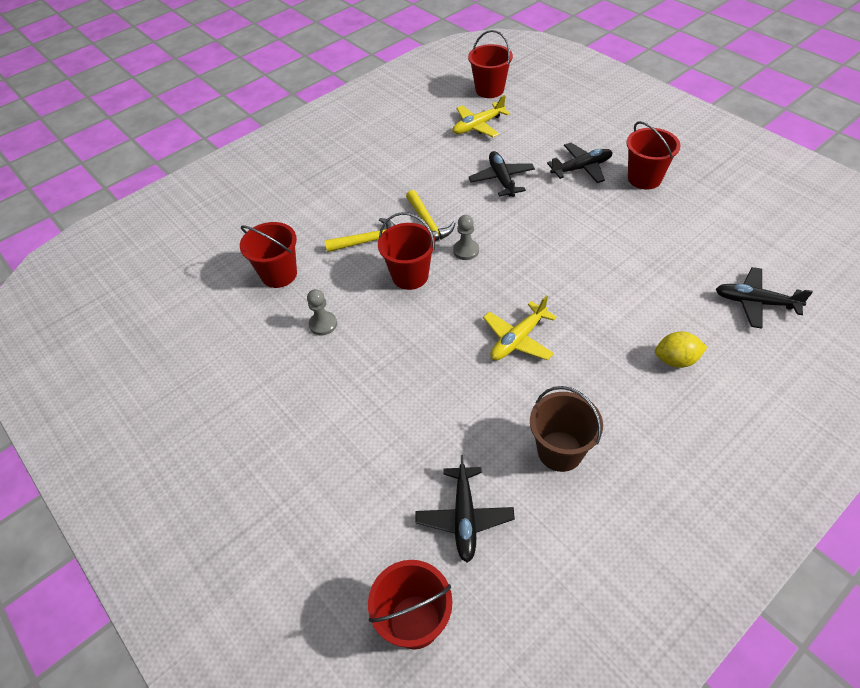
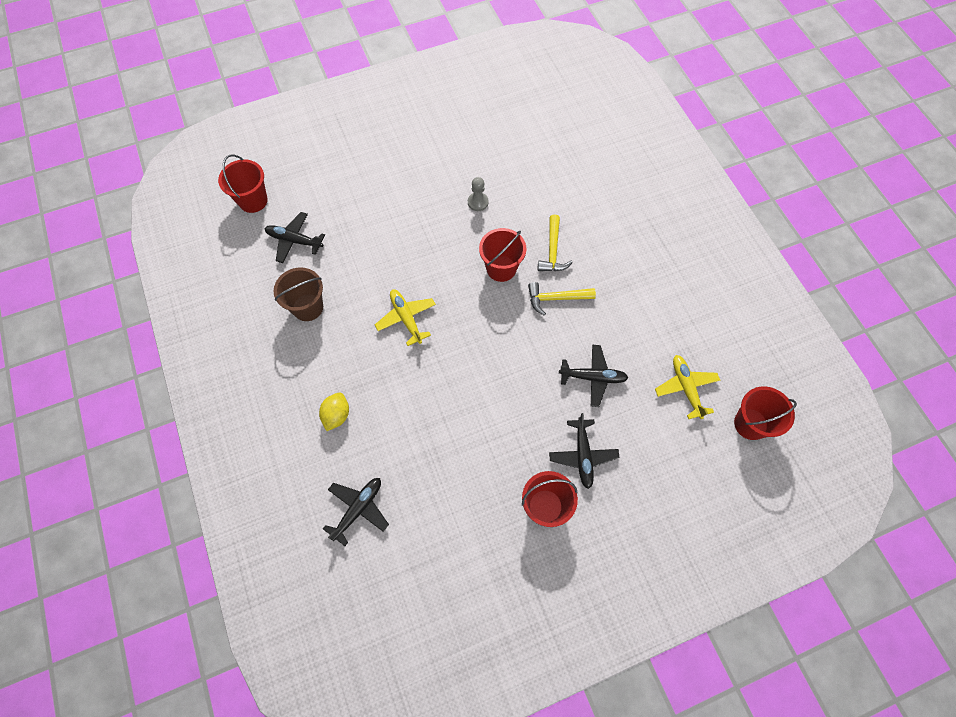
camera: 105 degrees right, 15 degrees up
(279, 274) = (540, 185): red bucket -> none
(466, 250) = (512, 316): grey pawn -> none

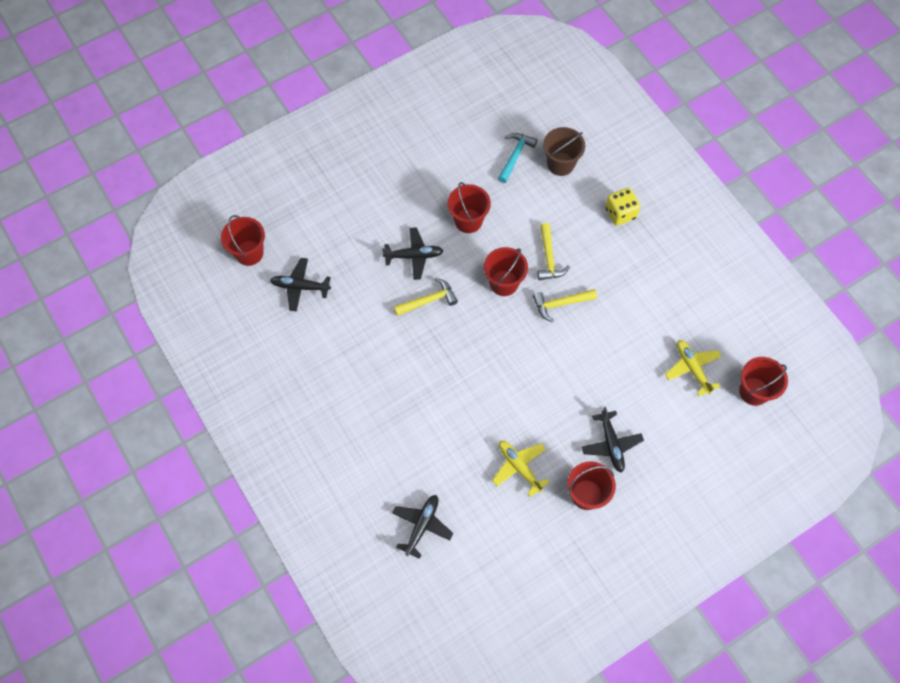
camera: 10 degrees left, 0 degrees up
(308, 307) = (330, 350): brown bucket -> brown bucket (560, 164)
(336, 415) = (382, 446): yellow lemon -> none
(406, 318) = (425, 345): yellow plane -> yellow plane (519, 467)
(420, 274) = (429, 300): none -> yellow hammer
(478, 202) = (468, 221): grey pawn -> red bucket
(538, 148) = (515, 156): none -> turquoise hammer
(593, 377) = (608, 372): black plane -> black plane (414, 256)
(635, 218) = (620, 213): none -> yellow dice

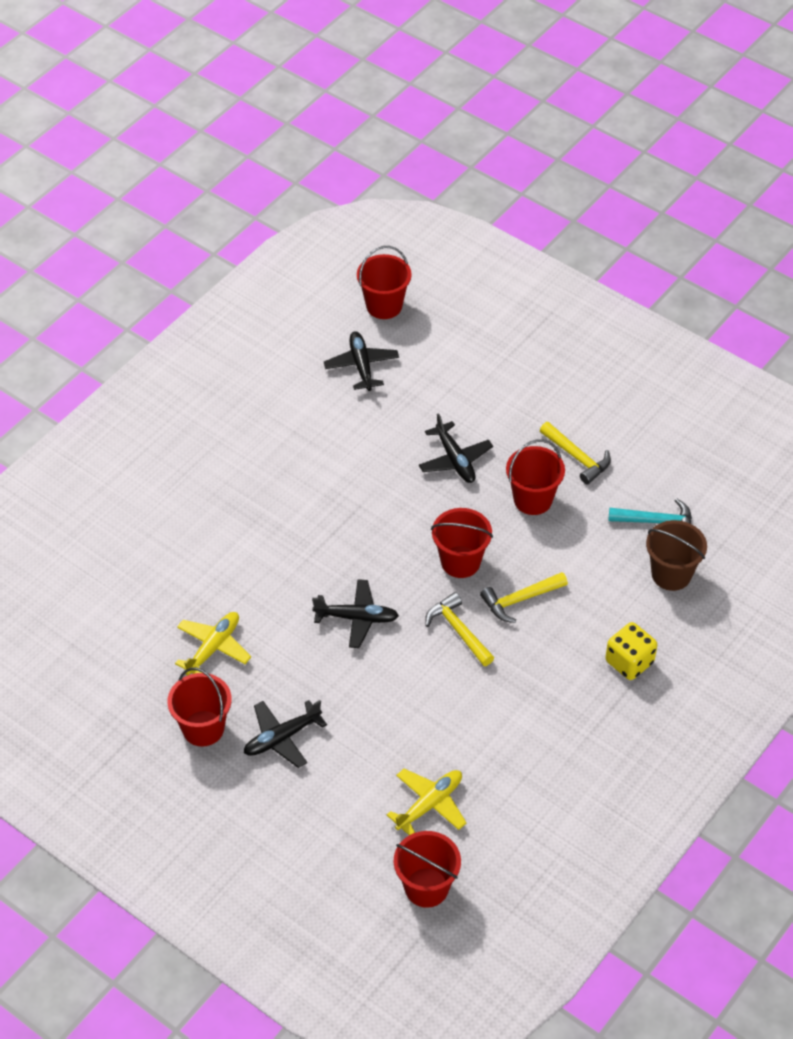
camera: 70 degrees right, 15 degrees down
(422, 525) = (104, 572): black plane -> black plane (357, 618)
(429, 300) = (400, 492): yellow hammer -> yellow hammer (577, 457)

